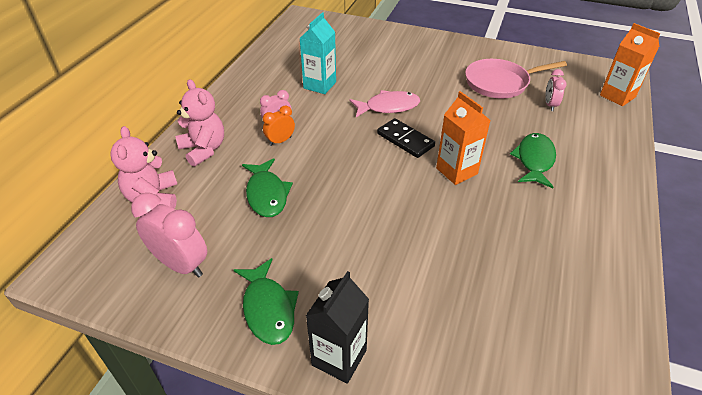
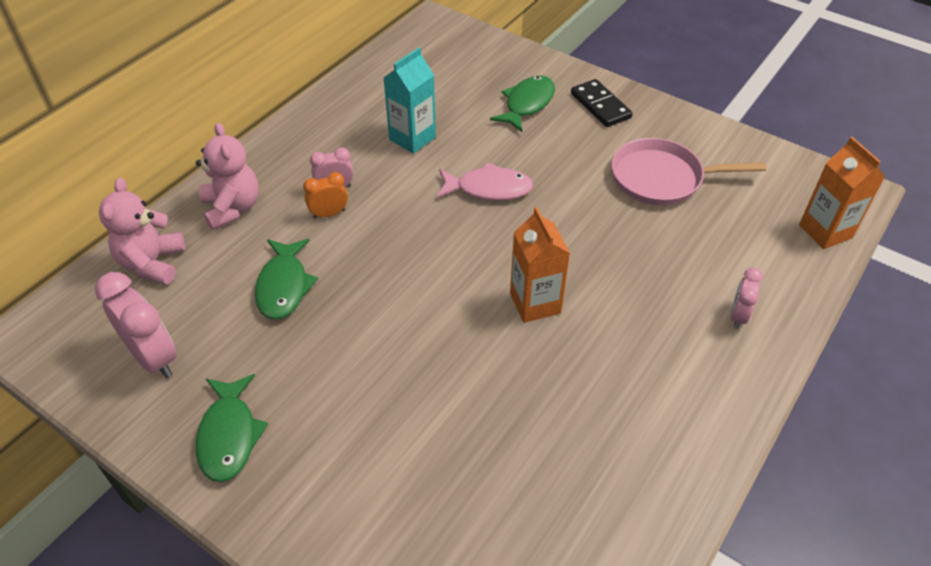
camera: 15 degrees right, 5 degrees up
(339, 357) = (284, 514): black carton -> none
(405, 140) = (488, 243): black domino -> black domino (600, 106)
(534, 160) = (649, 309): green fish -> green fish (527, 104)
(550, 105) = (716, 227): pink clock -> pink clock (738, 316)

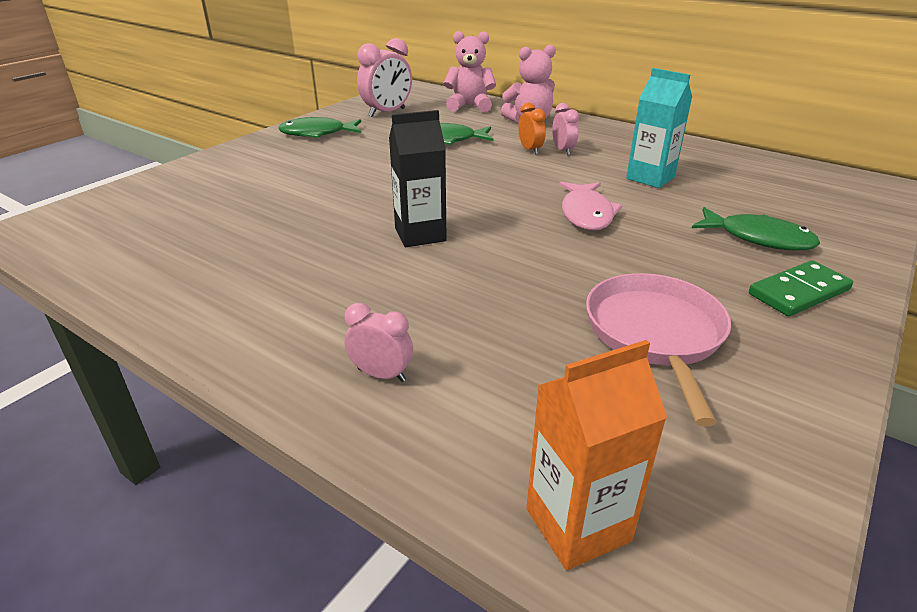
camera: 90 degrees right, 15 degrees down
(535, 303) = (420, 234): orange carton -> black carton
(600, 106) = (798, 292): black domino -> green domino

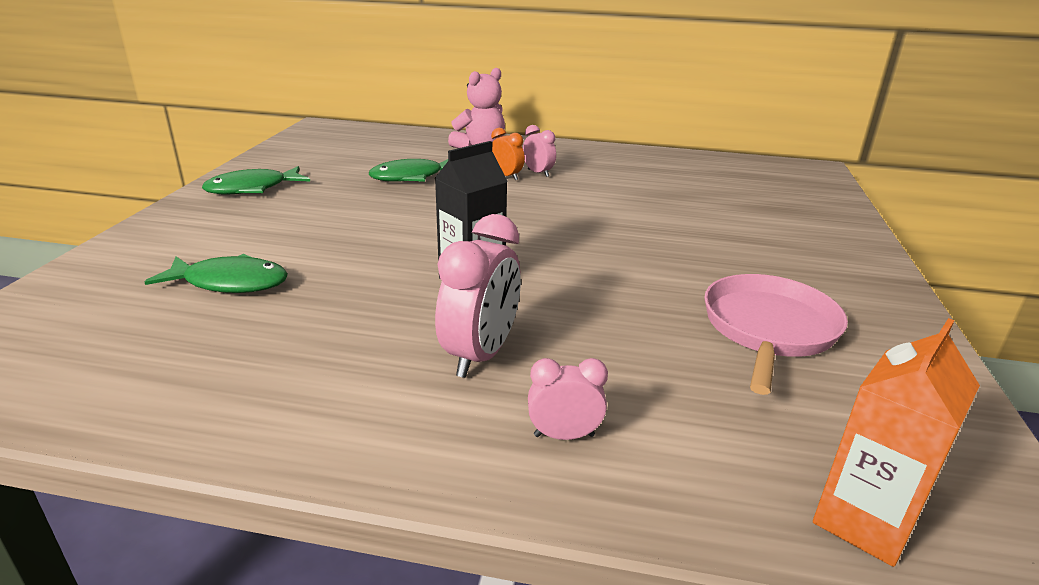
camera: 25 degrees left, 5 degrees down
(387, 113) = (317, 156): pink clock -> pink clock (480, 355)
(469, 106) = (404, 139): pink teddy bear -> none
(586, 214) = (613, 230): pink fish -> none
(650, 178) = (638, 188): turquoise carton -> none
(655, 334) = (768, 329): pink pan -> pink pan turned 45 degrees clockwise
(758, 238) = (770, 228): green fish -> green fish (230, 283)
(798, 292) = (838, 267): green domino -> none

